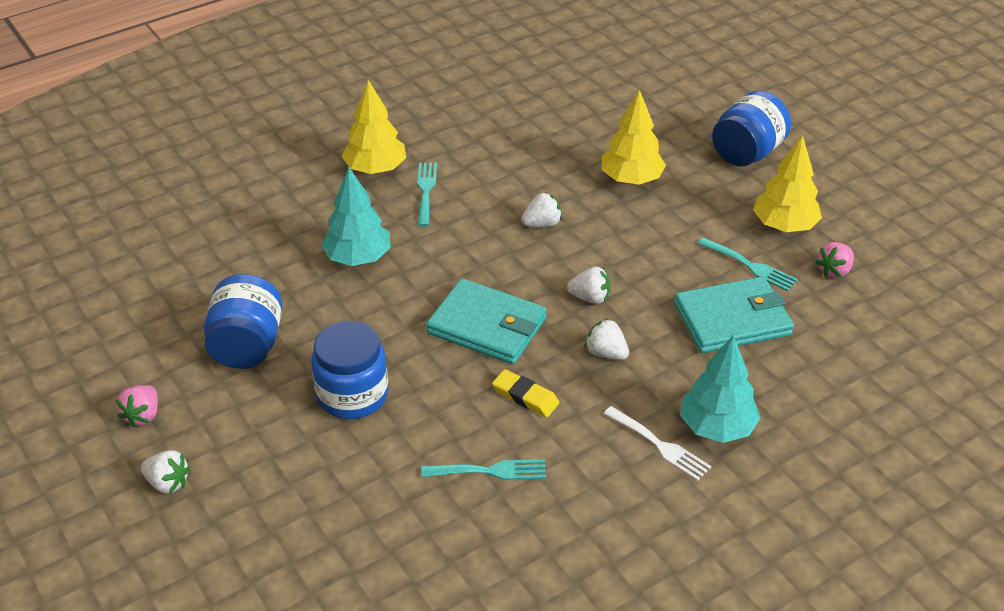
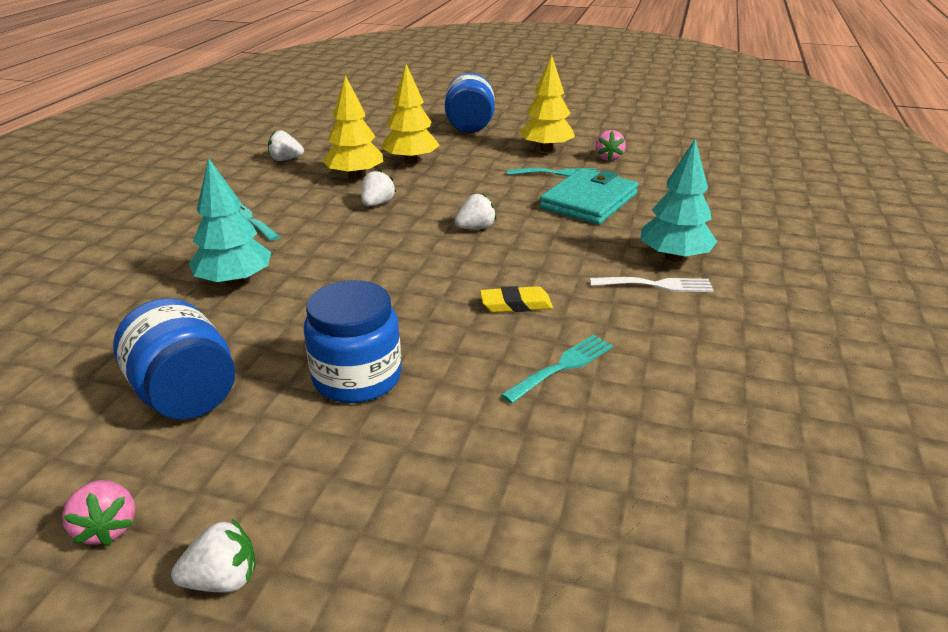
camera: 40 degrees left, 10 degrees down
(375, 169) = (180, 223): yellow tree -> yellow tree (355, 176)
(487, 326) = (418, 276): turquoise wallet -> none
(606, 353) = (535, 252): white strawberry -> white strawberry (285, 159)

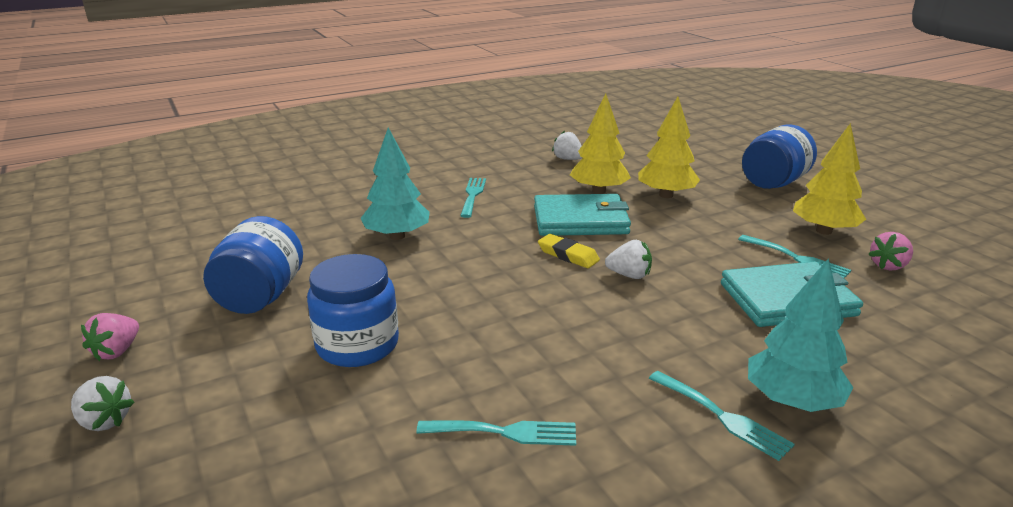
camera: 45 degrees right, 5 degrees down
(377, 204) = (580, 220): white strawberry -> turquoise wallet
(515, 304) = (555, 357): yellow eraser -> yellow eraser (568, 255)
(656, 285) = (722, 416): white fork -> turquoise fork

